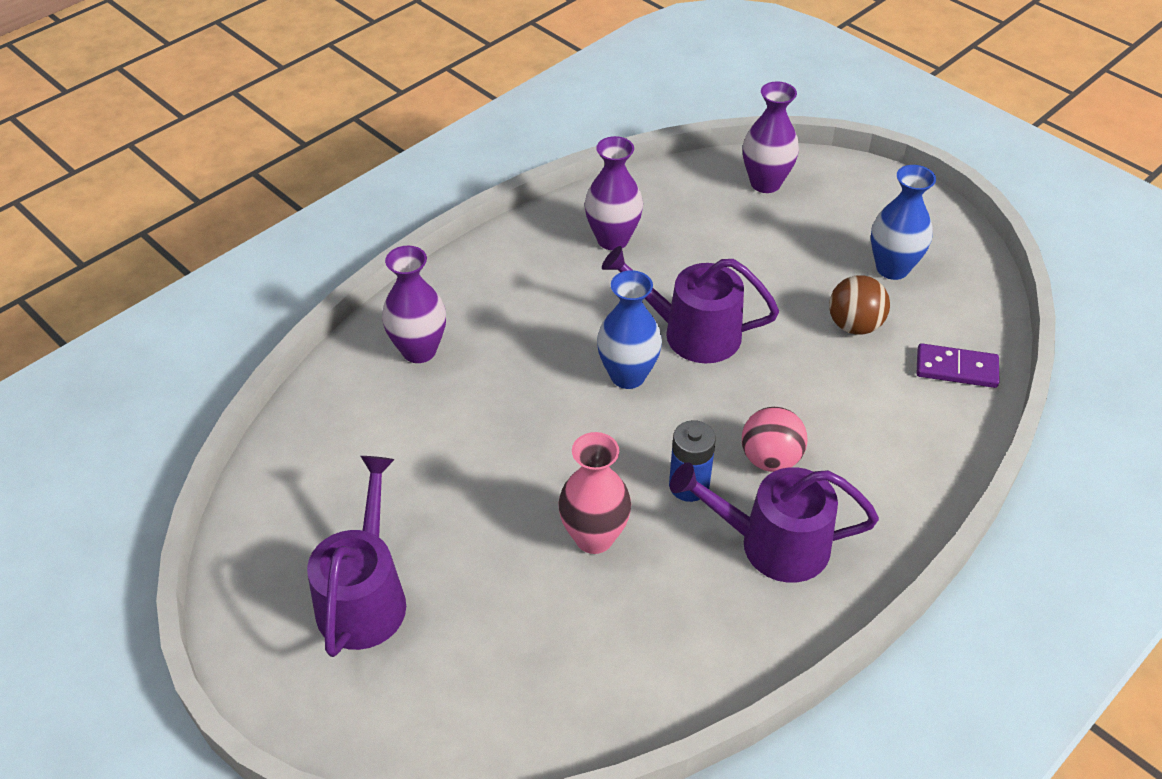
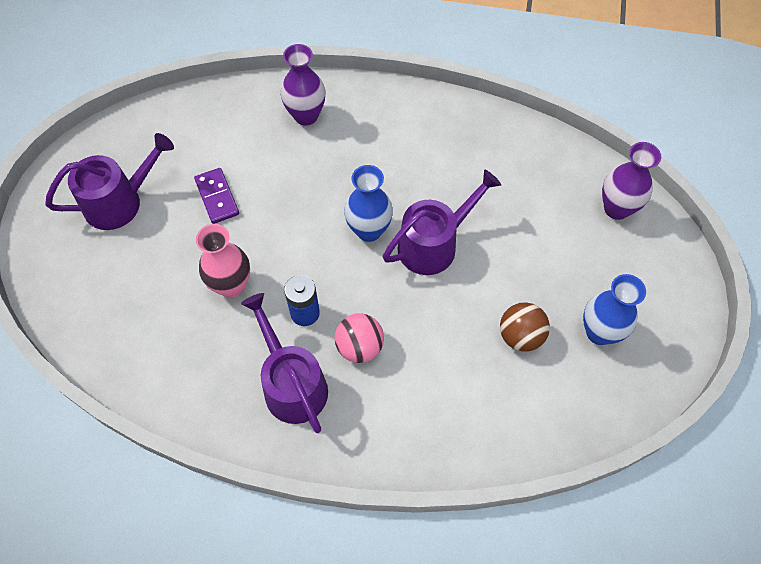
camera: 55 degrees right, 15 degrees up
(612, 239) = (480, 154): purple vase -> none
(692, 333) = (433, 244): purple watering can -> purple watering can turned 75 degrees clockwise
(956, 368) = (531, 422): purple domino -> purple domino (217, 197)

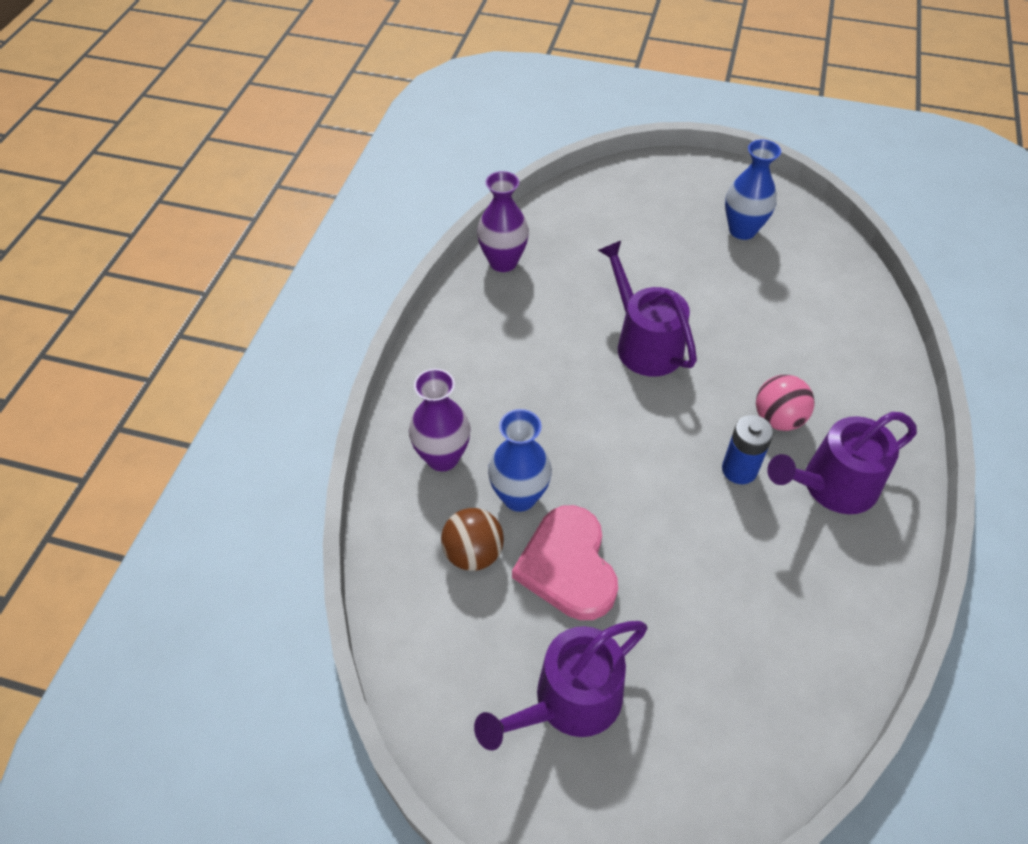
camera: 85 degrees left, 10 degrees down
(120, 202) = (569, 701): purple watering can -> purple watering can turned 105 degrees counterclockwise
(217, 197) = (568, 566): purple domino -> pink heart
(231, 285) = (705, 549): pink vase -> none
(369, 230) = (625, 401): blue vase -> blue vase (519, 497)
(520, 336) = (751, 286): brown ball -> brown ball (473, 553)
(616, 208) = (603, 199): purple vase -> purple vase (503, 262)

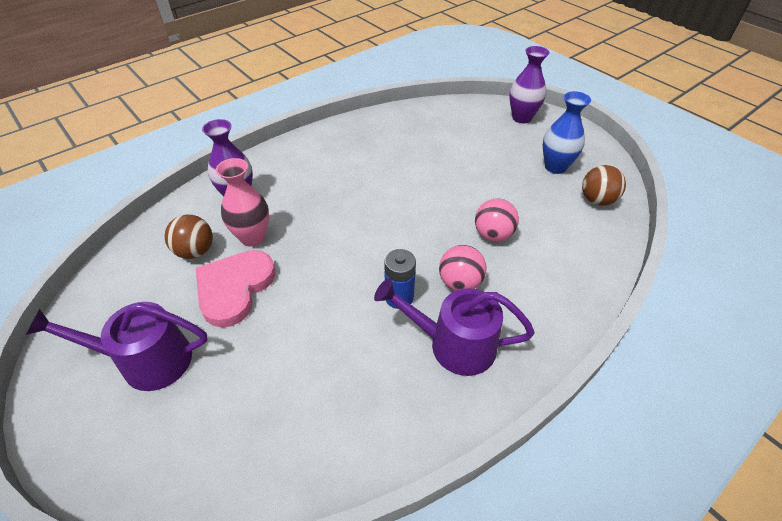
camera: 35 degrees right, 5 degrees down
(503, 262) = (382, 121): purple vase -> purple vase (522, 118)
(519, 497) = (252, 237): blue vase -> pink vase
(644, 343) = (418, 197): purple watering can -> none
(758, 347) = (493, 235): none -> pink ball
(814, 251) = (597, 200): none -> brown ball

